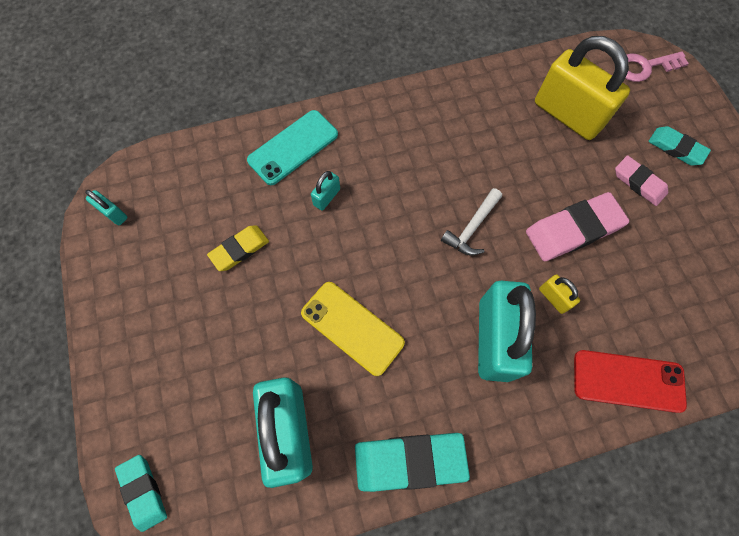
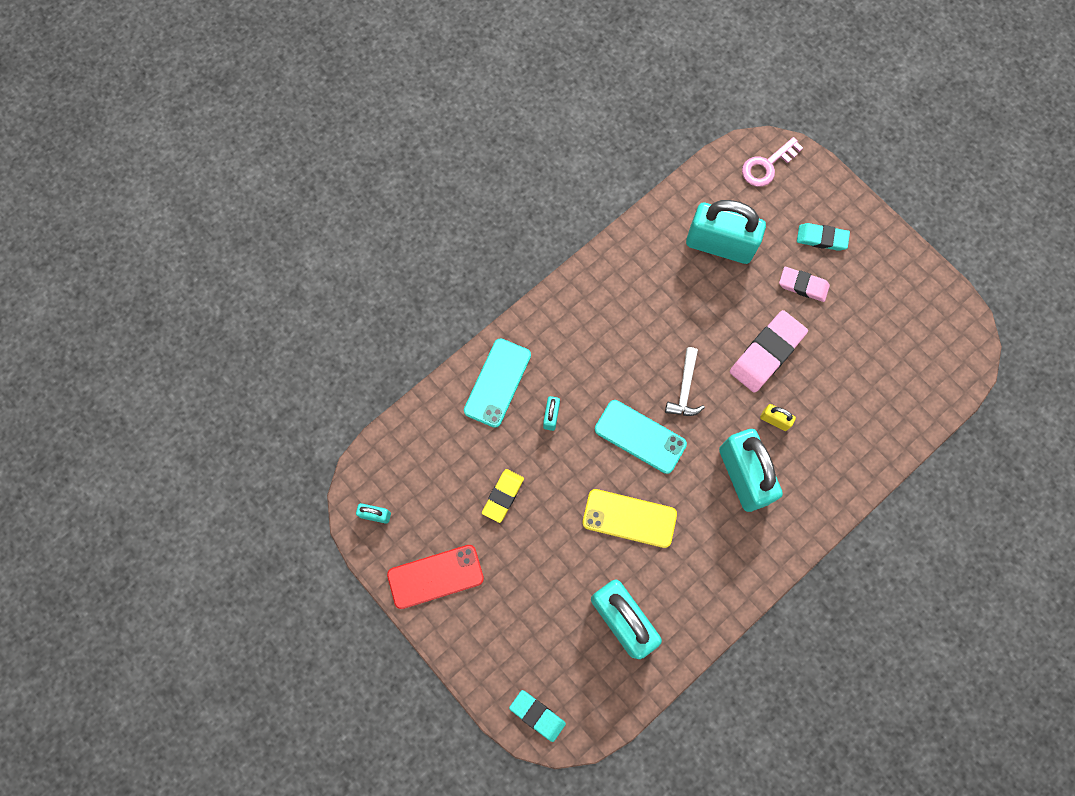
camera: 25 degrees left, 5 degrees up
(404, 253) = (640, 436): none -> turquoise phone
(409, 461) = (722, 598): turquoise eraser -> none
(567, 115) = (719, 245): yellow padlock -> turquoise padlock
(628, 380) = (855, 461): red phone -> red phone (435, 576)

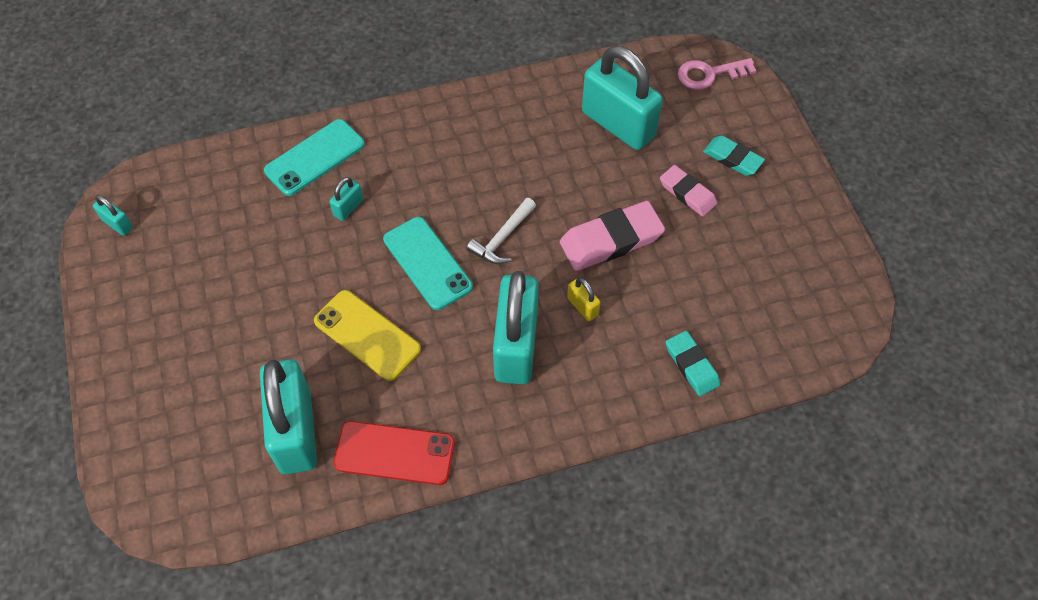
camera: 25 degrees right, 15 degrees down
(435, 576) = (135, 304): red phone -> red phone (394, 453)
(503, 496) = (252, 259): yellow eraser -> none
(537, 715) = (143, 486): turquoise eraser -> turquoise eraser (691, 365)

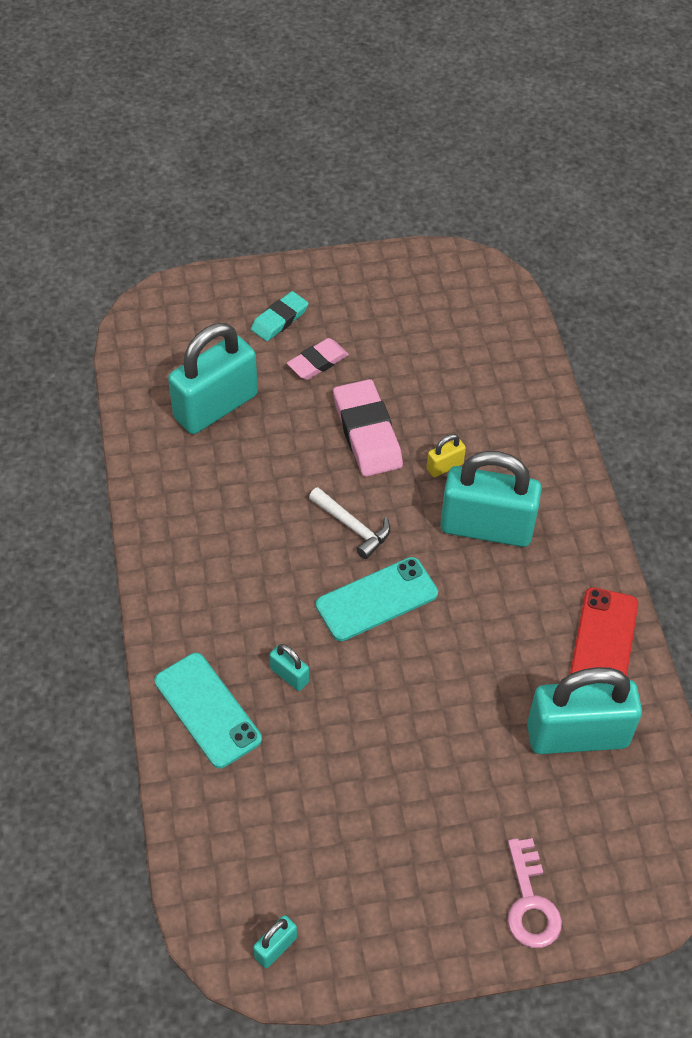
camera: 85 degrees left, 5 degrees down
(367, 335) = (464, 662): yellow phone -> none
(691, 365) = (516, 390): turquoise eraser -> none
(709, 74) = (163, 319): pink key -> pink key (530, 902)

